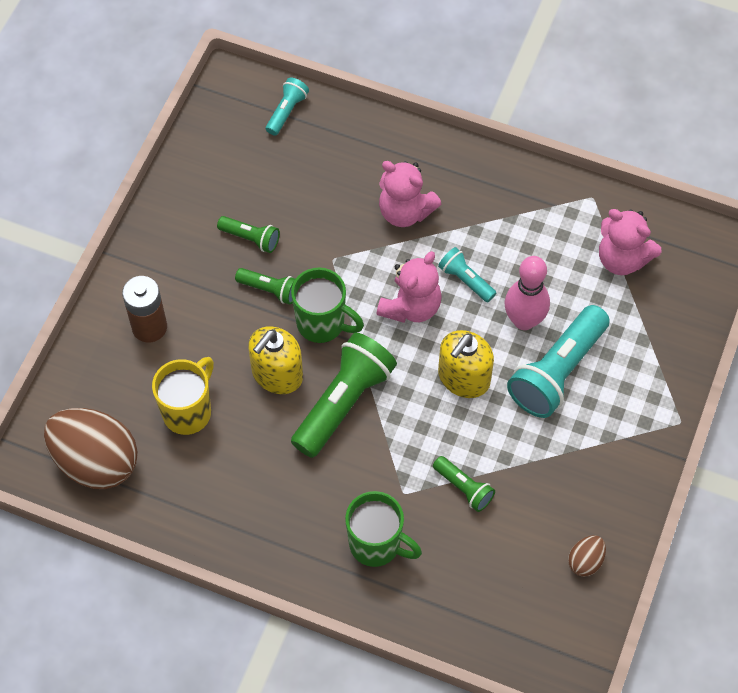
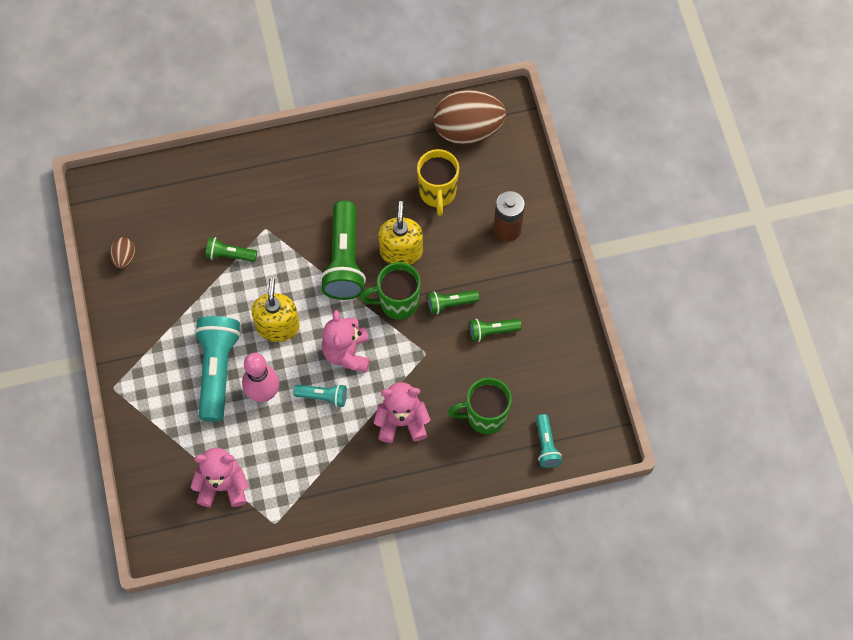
camera: 145 degrees right, 5 degrees up
(376, 545) = (260, 188): green mug -> green mug (485, 416)

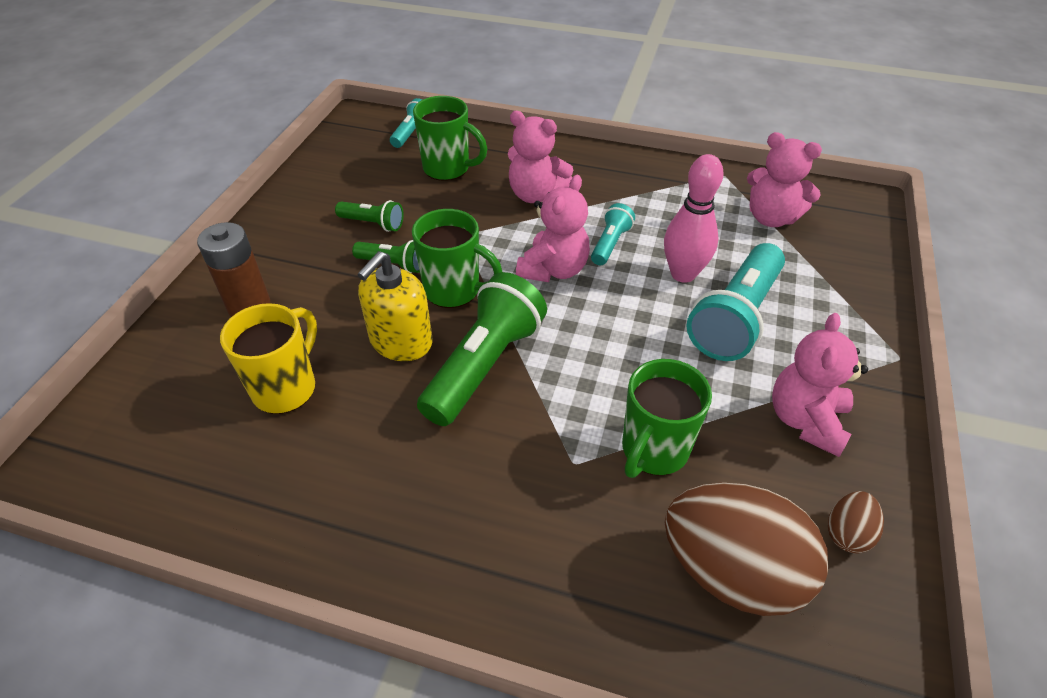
camera: 150 degrees left, 20 degrees down
(157, 313) = (806, 420): none -> pink teddy bear
(230, 255) = (653, 450): green flashlight -> green mug
(277, 326) = (627, 331): yellow soap dispenser -> none
(323, 397) = (610, 244): turquoise flashlight -> turquoise flashlight turned 75 degrees clockwise
(468, 130) = (152, 455): brown egg -> brown egg (731, 571)

